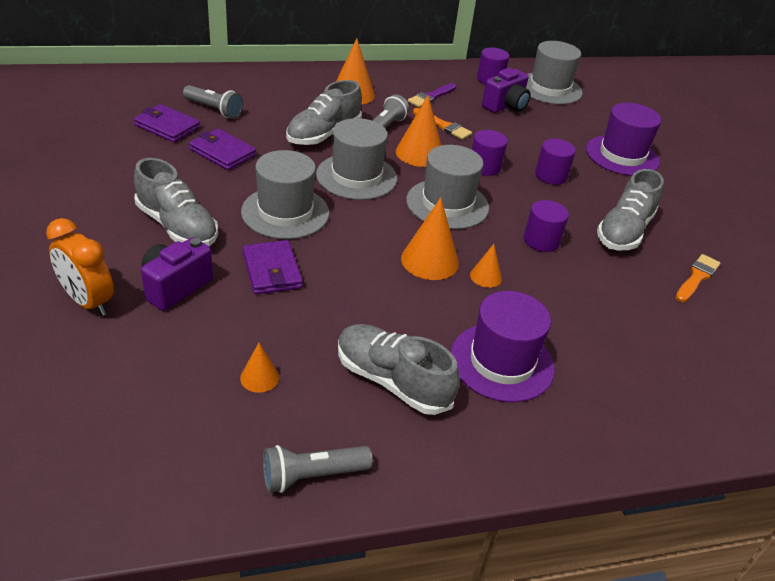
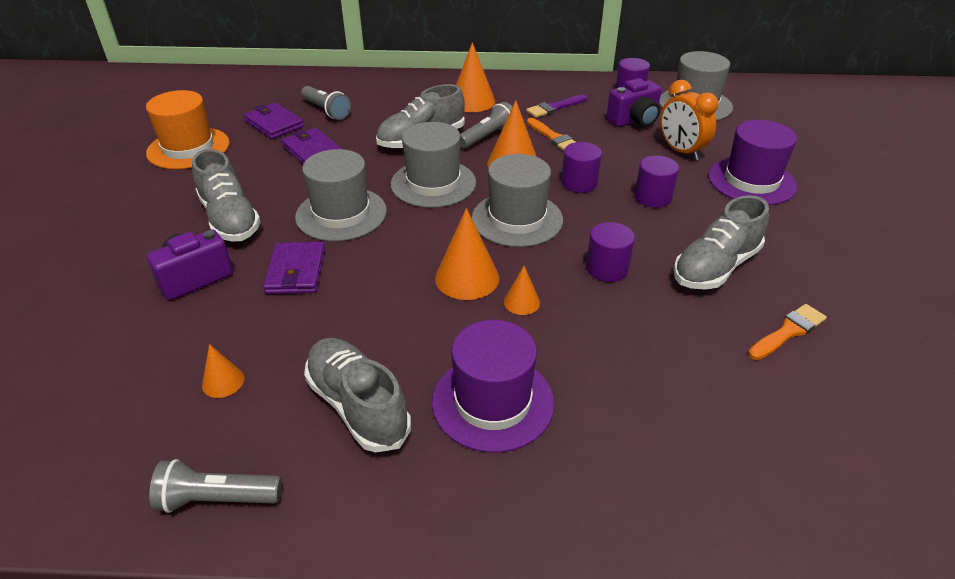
camera: 20 degrees right, 0 degrees up
(88, 302) = (108, 284): orange clock -> orange clock (681, 151)
(89, 157) = (188, 148): none -> orange hat

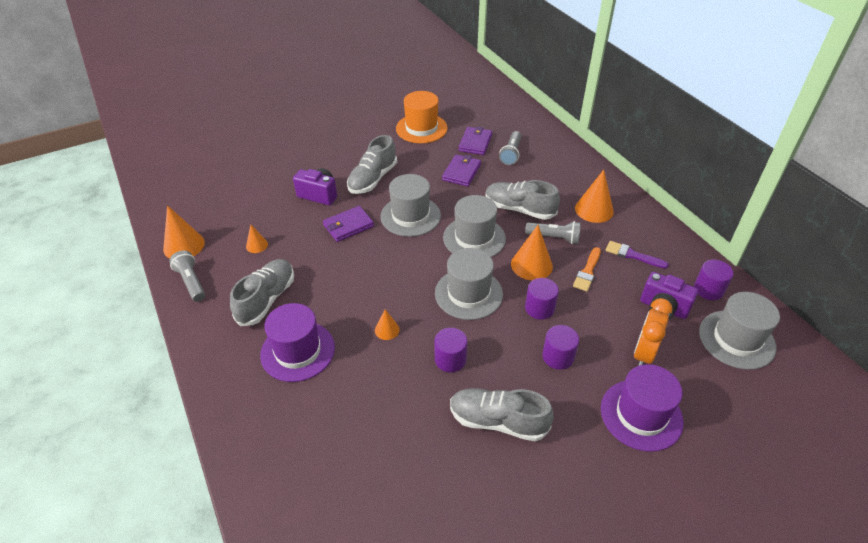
camera: 60 degrees right, 5 degrees up
(467, 278) = (392, 296): orange cone -> orange cone (184, 245)
(788, 331) = (453, 486): orange brush -> none

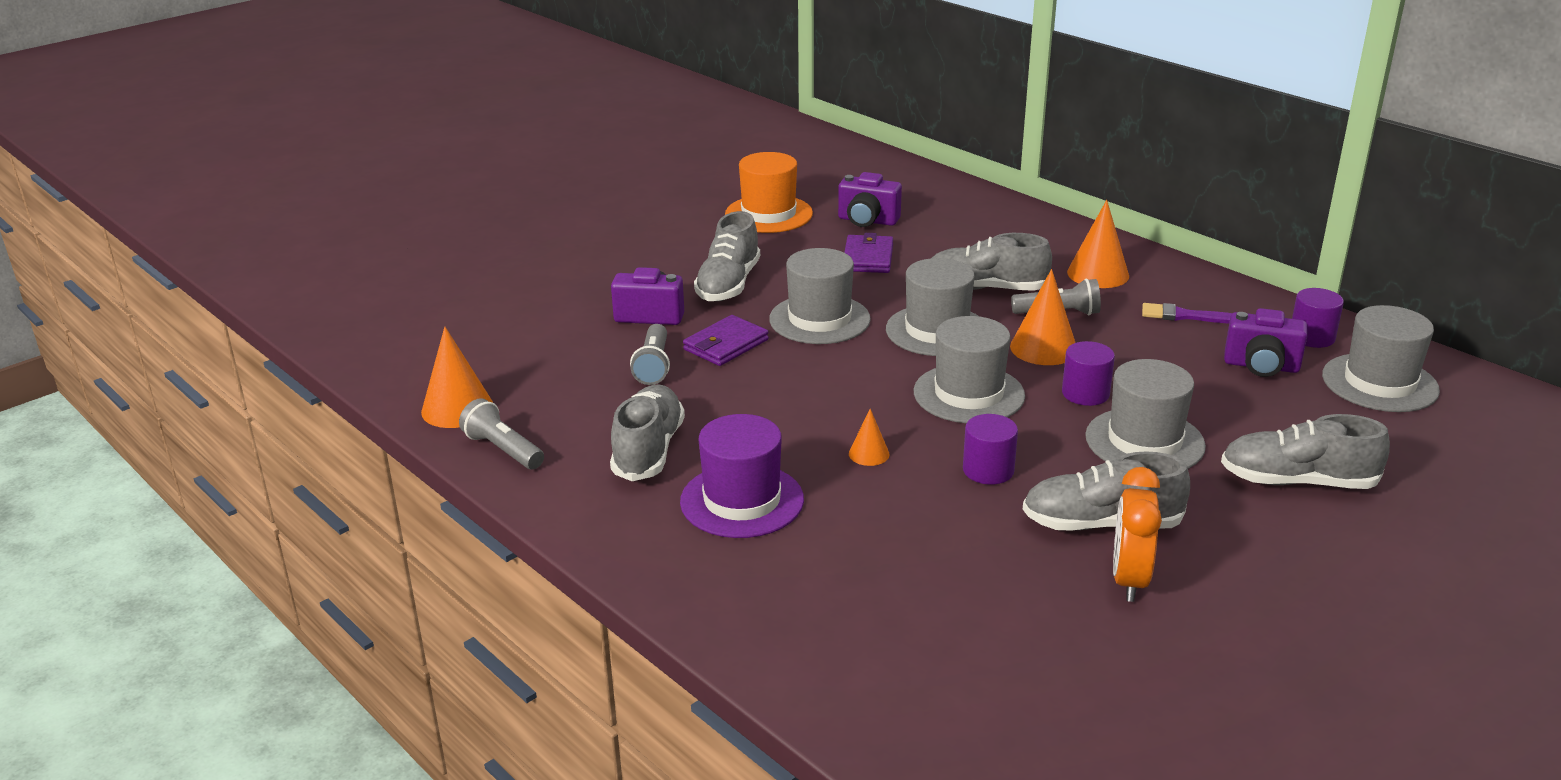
camera: 15 degrees left, 15 degrees down
(257, 245) = (586, 389): orange cone -> none
(475, 143) = (867, 221): purple wallet -> purple camera
(511, 154) = (932, 227): grey flashlight -> grey flashlight (653, 366)
(558, 356) = (1144, 441): purple cylinder -> grey hat
(587, 272) = (1130, 343): orange brush -> none
(641, 414) = (1297, 482): purple hat -> grey shoe
(643, 353) = (1263, 418): orange clock -> orange clock (1129, 580)

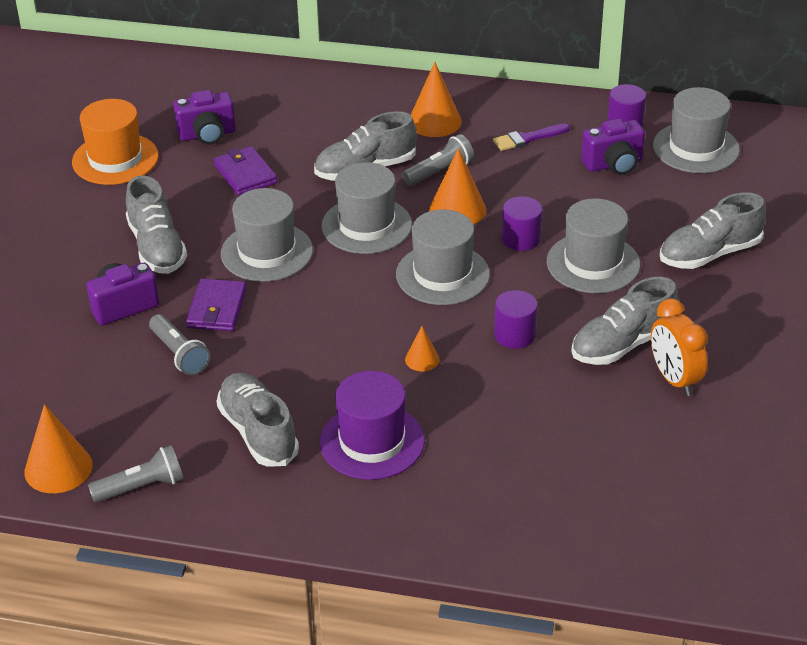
camera: 35 degrees left, 10 degrees up
(503, 450) = (141, 487): grey flashlight -> grey flashlight turned 150 degrees clockwise

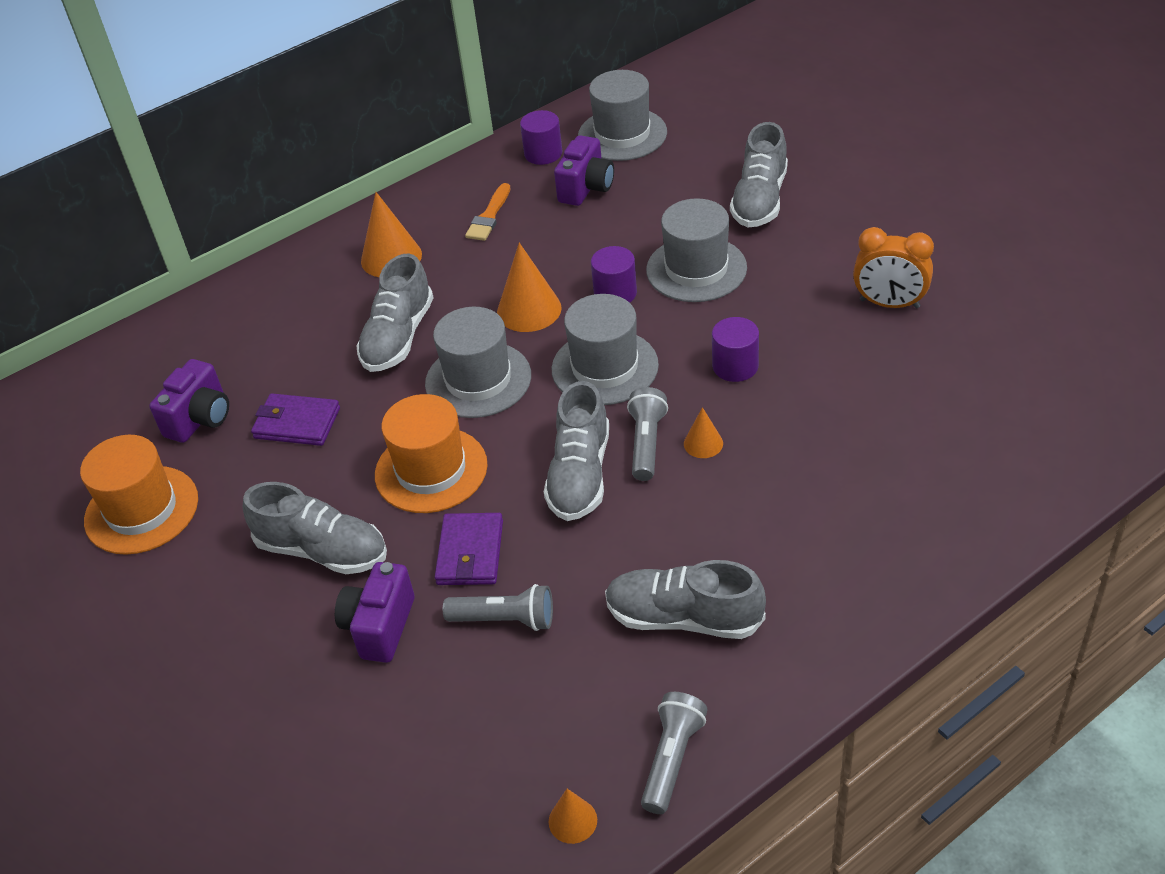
camera: 45 degrees left, 5 degrees up
(58, 468) = (572, 820): orange cone -> orange cone, size x0.54
(217, 309) = (470, 553): purple wallet -> purple wallet turned 45 degrees clockwise
(267, 252) = (431, 470): grey hat -> orange hat
(372, 441) = (779, 539): purple hat -> none
(439, 172) = (463, 292): grey flashlight -> grey flashlight (646, 443)
(527, 138) = (489, 216): purple brush -> orange brush
(622, 344) = (816, 309): grey shoe -> grey shoe (580, 475)

